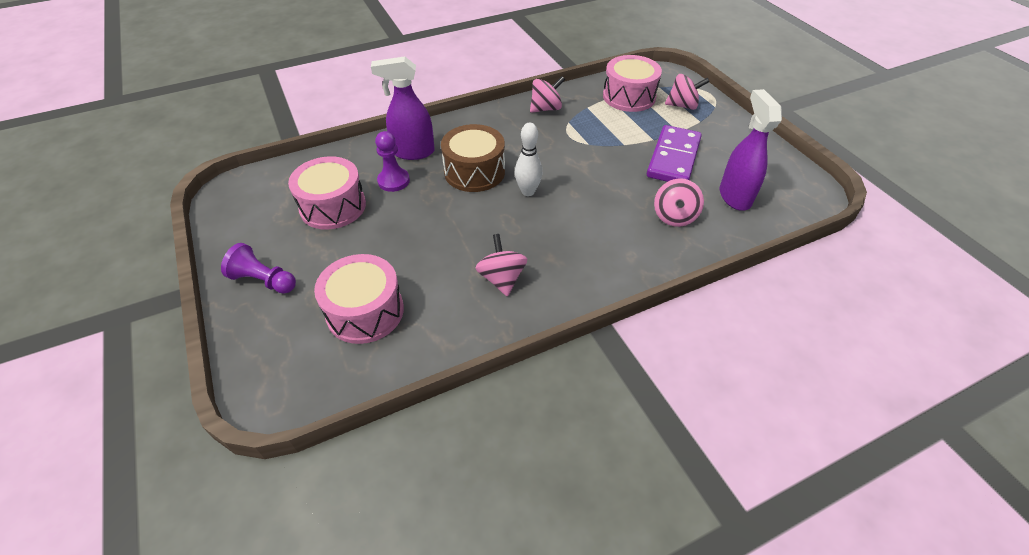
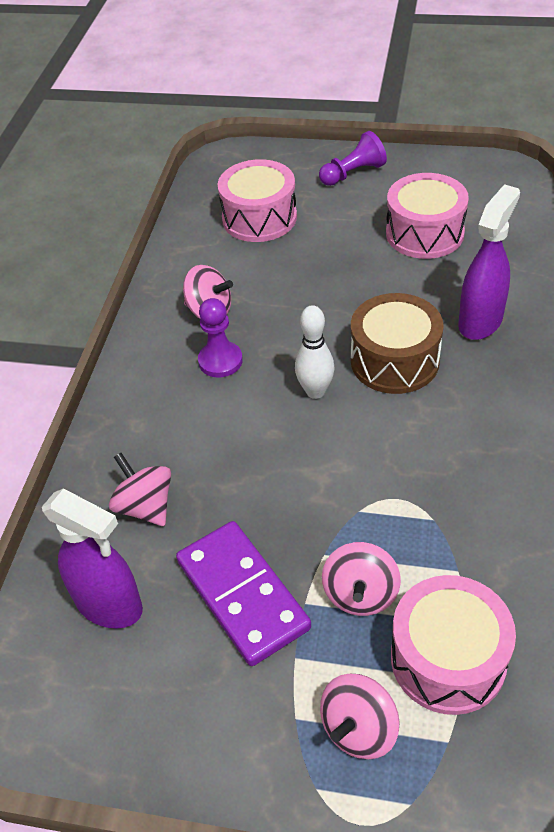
camera: 130 degrees right, 0 degrees up
(393, 181) = (433, 288): purple pawn -> purple pawn (220, 361)
(546, 108) = (491, 510): pink spinning top -> pink spinning top (360, 594)

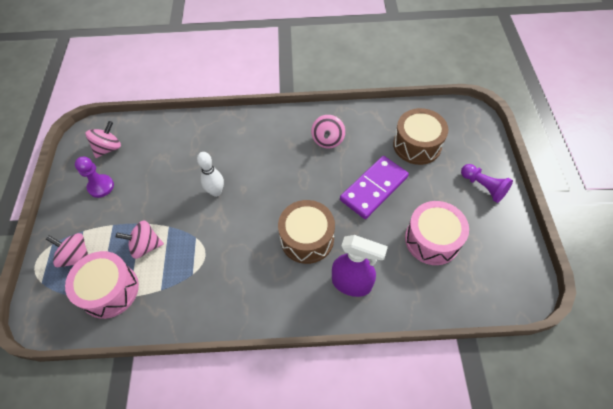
camera: 75 degrees right, 10 degrees up
(110, 605) = (139, 149): purple spray bottle -> none
(145, 506) = (192, 147): pink spinning top -> pink spinning top (108, 148)
(220, 361) = (290, 154): purple pawn -> purple pawn (101, 186)
(243, 594) = (145, 197): purple domino -> purple domino (374, 189)
(259, 218) = (417, 145): pink drum -> brown drum
(315, 391) = (275, 202): white bowling pin -> white bowling pin (216, 192)

